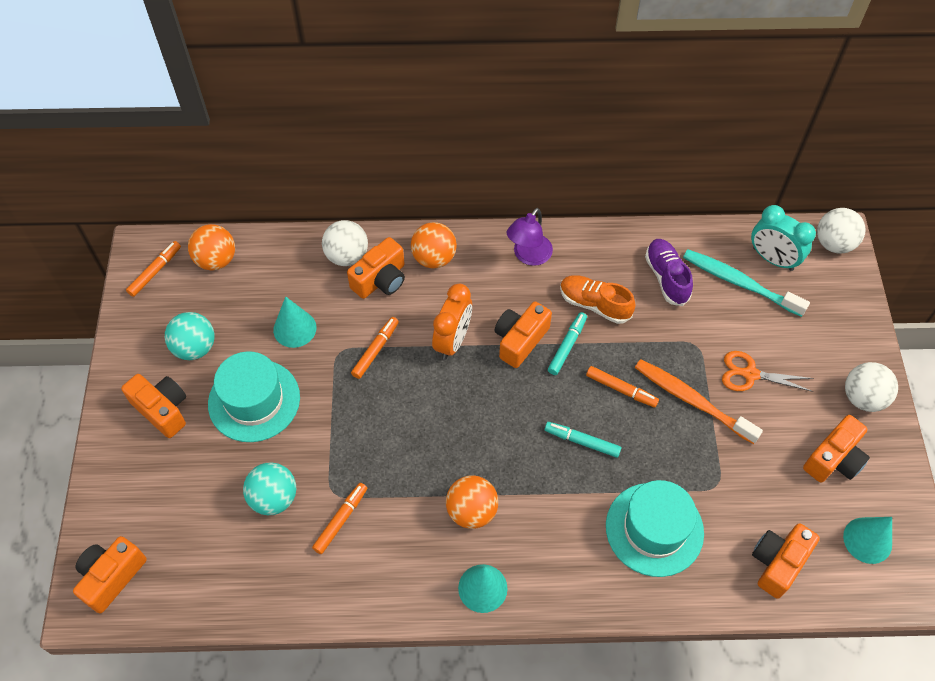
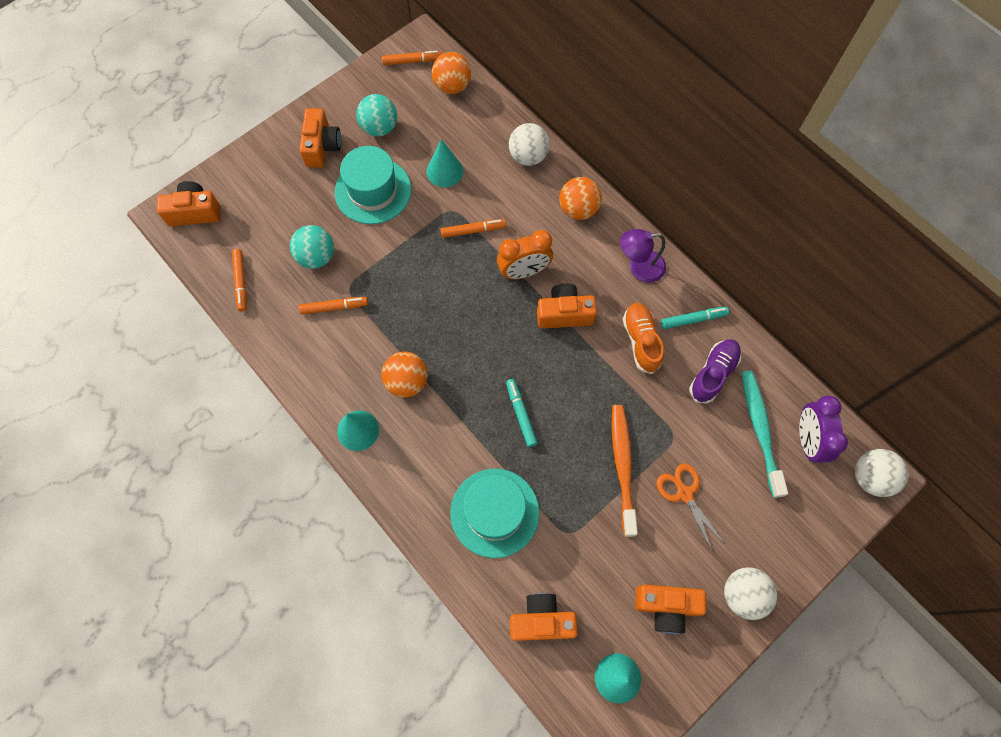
camera: 50 degrees right, 10 degrees up
(380, 279) = (529, 191): orange camera -> none
(567, 346) = (588, 348): turquoise marker -> turquoise marker (693, 319)
(621, 389) = (586, 410): orange marker -> orange marker (241, 282)
(772, 259) = (807, 440): turquoise clock -> purple clock

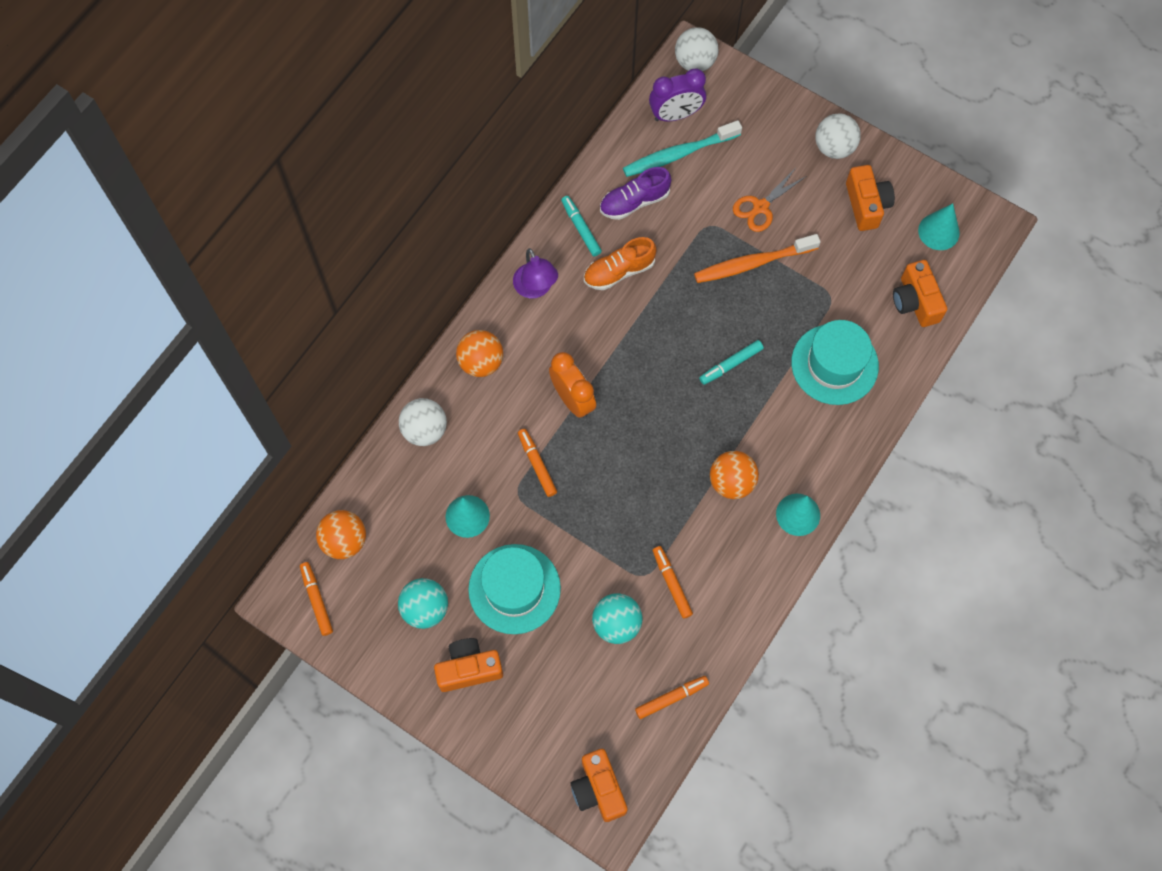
camera: 105 degrees left, 0 degrees up
(564, 314) = (610, 348): orange camera -> none
(713, 374) = (634, 202): purple shoe -> purple shoe turned 45 degrees counterclockwise

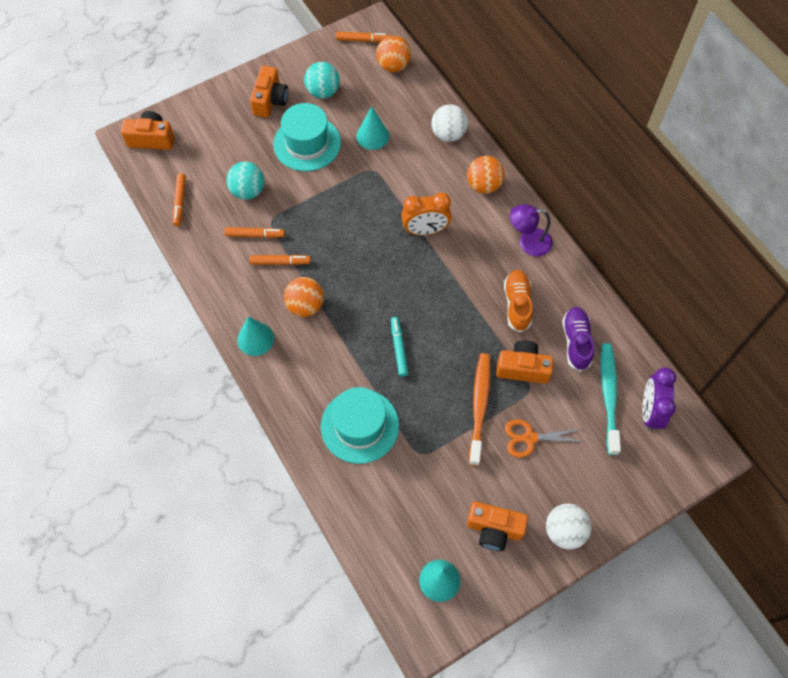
camera: 115 degrees right, 5 degrees down
(537, 464) = (387, 189): orange marker -> orange marker (280, 262)
(581, 228) = (568, 293): turquoise marker -> none
(695, 62) = (700, 452): white ball -> none
(760, 207) = (530, 438): orange scissors -> orange scissors turned 75 degrees counterclockwise
(915, 301) = (382, 521): orange camera -> orange camera (522, 368)

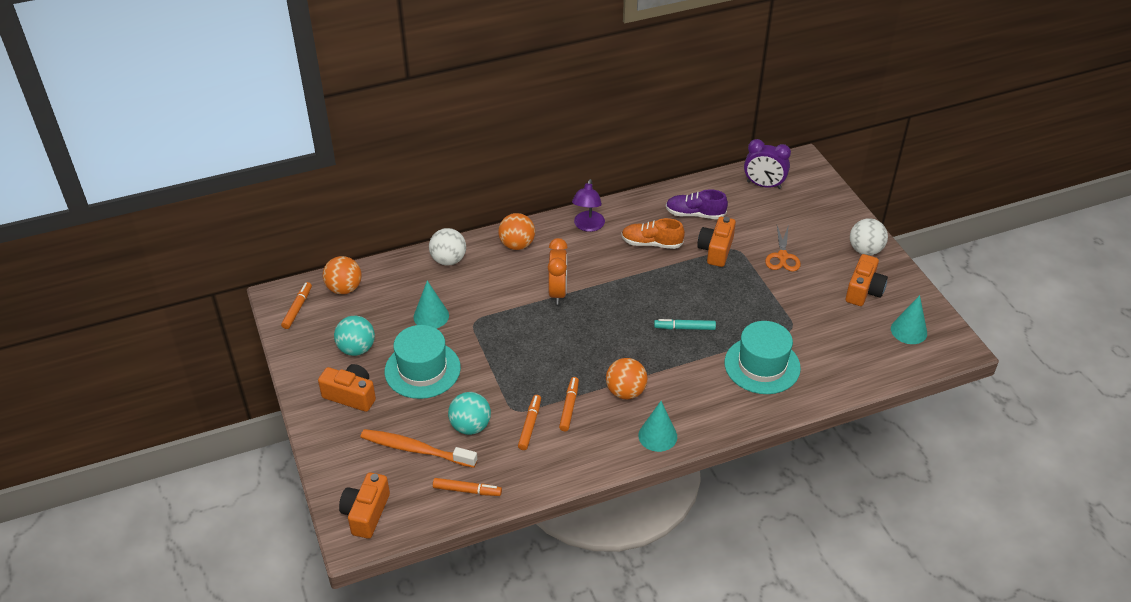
camera: 80 degrees left, 20 degrees down
(479, 406) = (750, 283): orange toothbrush -> orange toothbrush (415, 449)
(608, 396) = (748, 205): turquoise toothbrush -> none

